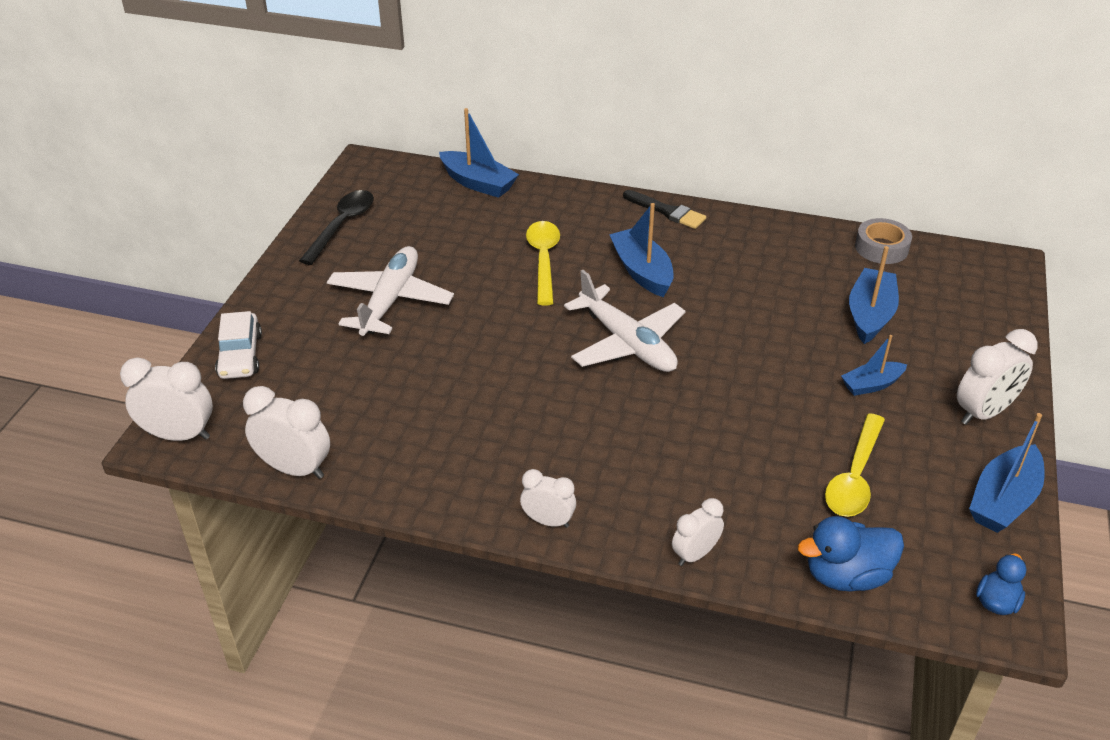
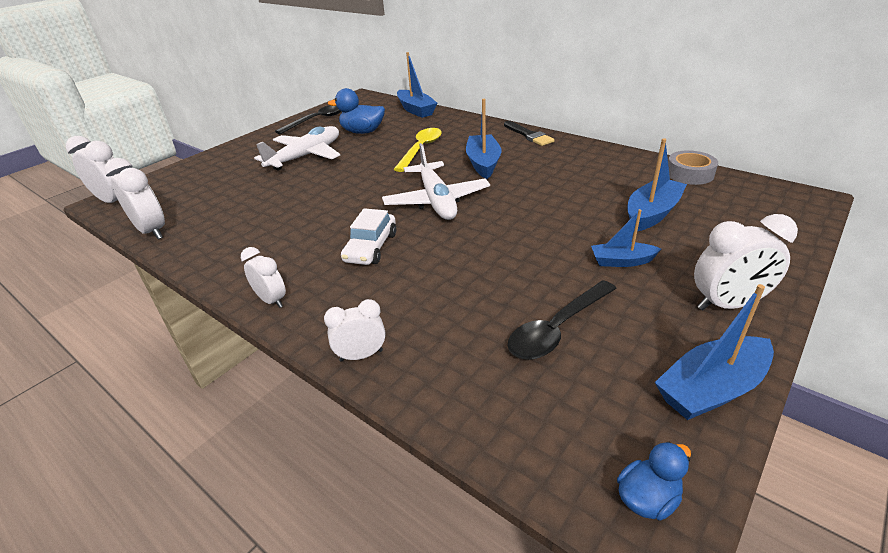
camera: 25 degrees right, 5 degrees down
(240, 355) = (194, 169): white car -> white car (371, 247)
(846, 576) = (488, 415): blue duck -> blue duck (362, 132)
(854, 477) = (557, 329): yellow spoon -> black spoon

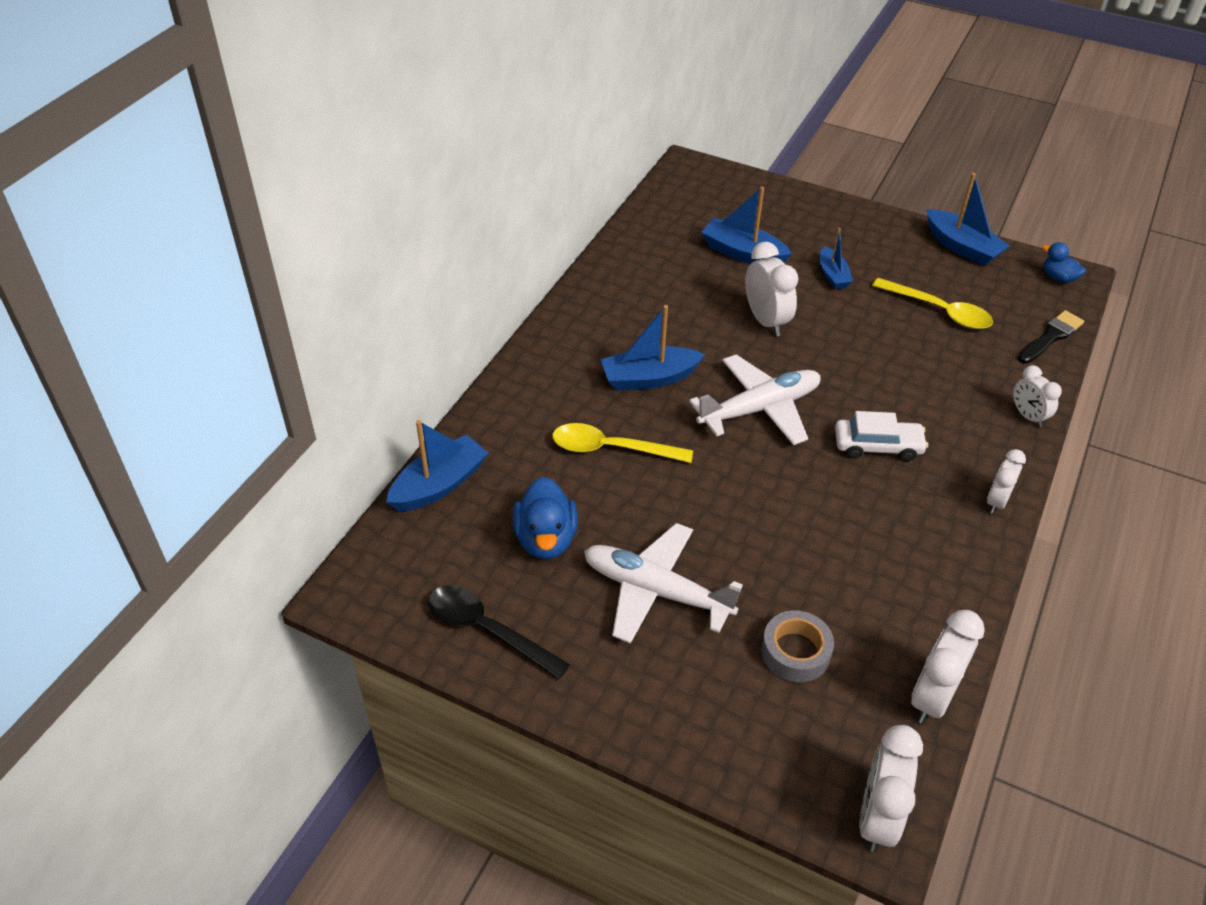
camera: 105 degrees left, 10 degrees up
(529, 135) = (550, 341): black brush -> black brush (1051, 336)
(557, 329) = (940, 311): black spoon -> yellow spoon
(689, 174) = (649, 223): grey tape -> grey tape (795, 652)
(727, 304) = (869, 229): white clock -> white clock (766, 321)

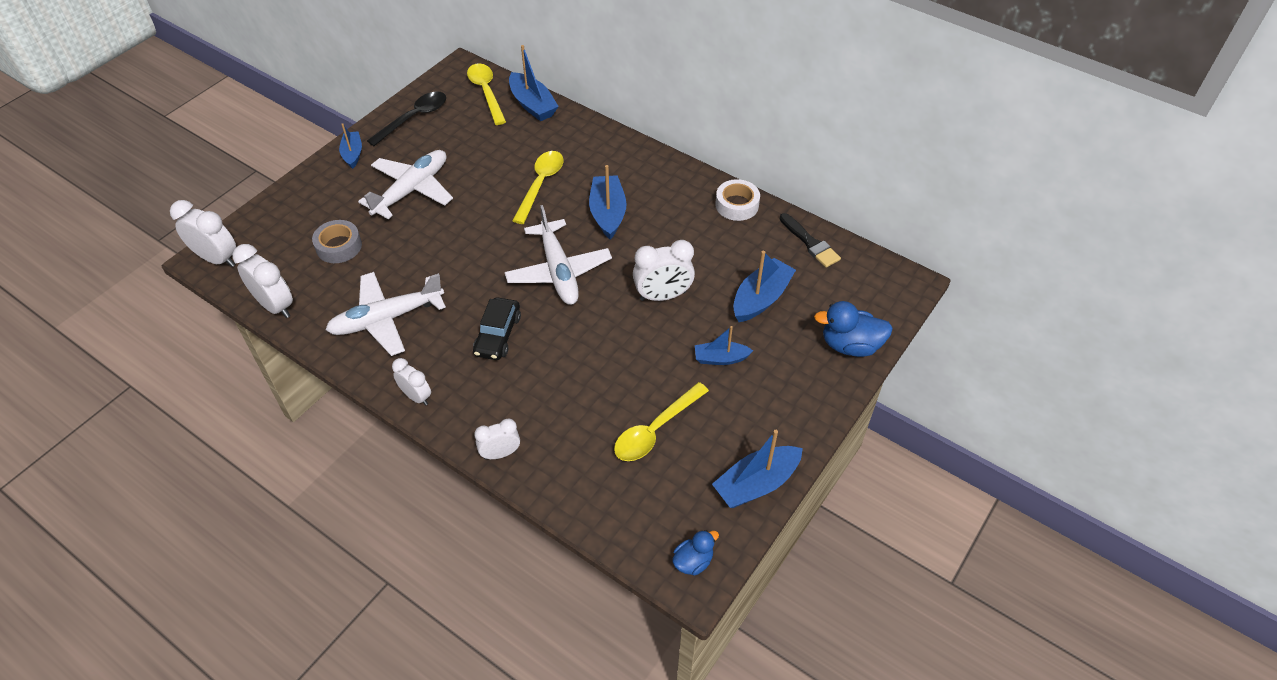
camera: 100 degrees right, 5 degrees up
(412, 547) = (486, 92): none -> yellow spoon
(546, 539) = (471, 146): blue duck -> blue duck (850, 345)
(590, 694) = (353, 154): none -> blue boat
(607, 276) = (737, 205): none -> white tape
(877, 446) = (497, 335): white car -> black car
(900, 559) = (386, 319): none -> white plane
(1051, 336) = (601, 516): black brush -> black brush (810, 243)

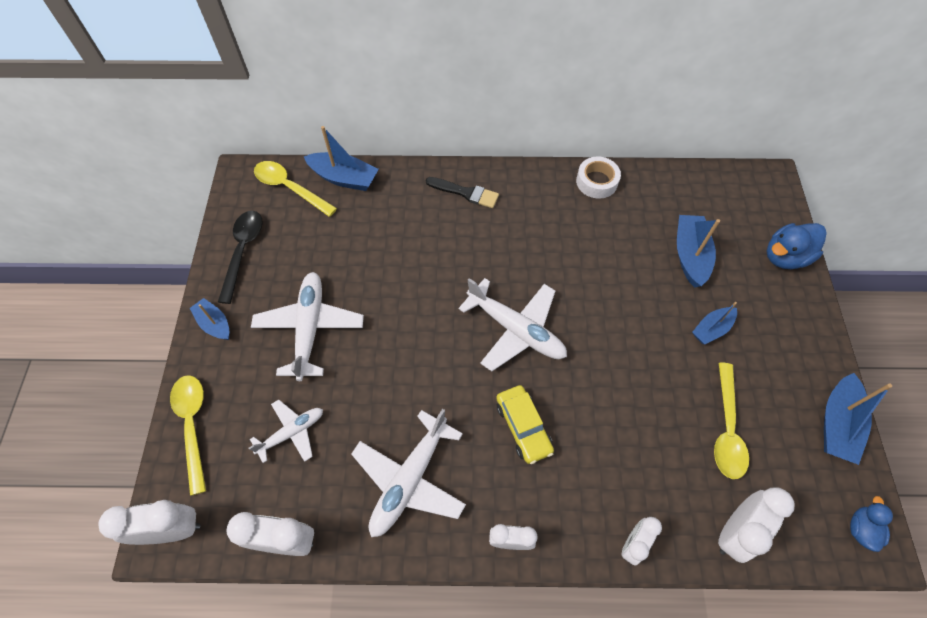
camera: 35 degrees left, 10 degrees up
(339, 246) = (292, 432): grey tape -> white plane
(497, 335) = (523, 427): black car -> yellow car
(541, 184) = (423, 253): yellow spoon -> yellow spoon (193, 425)
(608, 213) = (505, 248): blue boat -> none
(663, 296) = (618, 300): white clock -> white clock (735, 531)
(810, 243) = (679, 184): black brush -> black brush (465, 193)

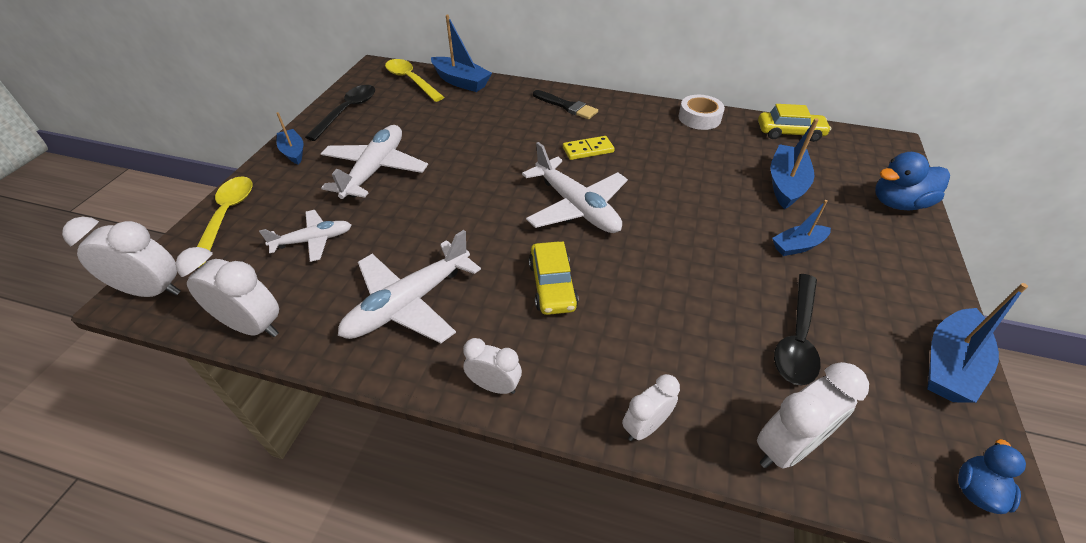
camera: 15 degrees right, 15 degrees down
(504, 252) = (588, 150): none -> yellow domino
(682, 184) = (790, 133): none -> yellow car
(726, 429) = (797, 339): yellow spoon -> black spoon

